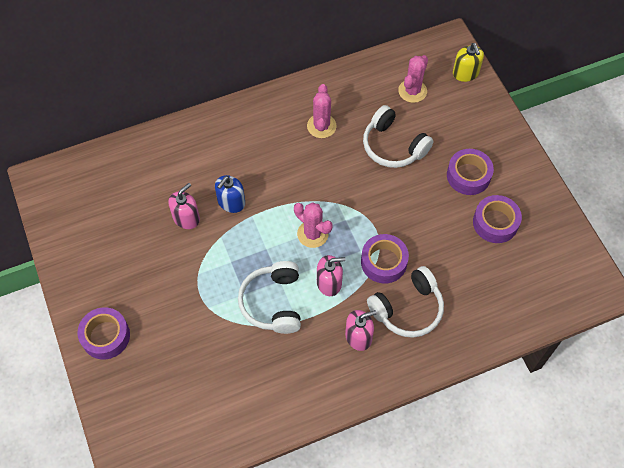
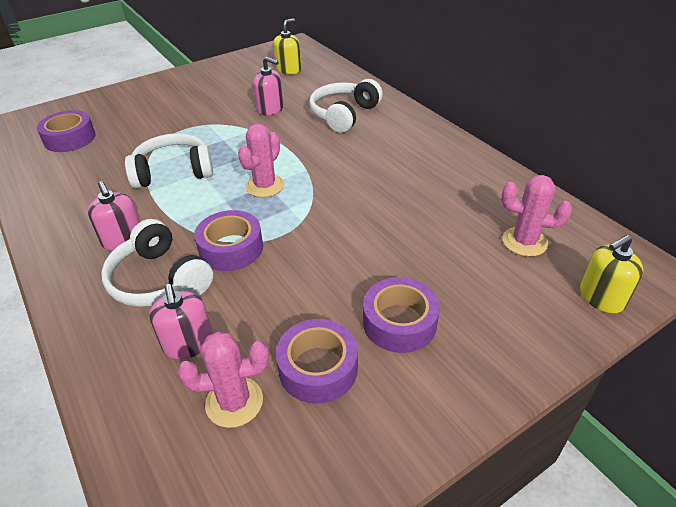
camera: 80 degrees right, 20 degrees down
(105, 336) = (144, 92): purple tape -> purple tape (70, 138)
(106, 193) = (289, 70): none -> yellow soap dispenser
(231, 202) = (295, 129): blue soap dispenser -> none
(321, 126) = (420, 172): pink cactus -> pink cactus (234, 402)
(329, 283) = (199, 207): pink soap dispenser -> pink soap dispenser (188, 343)
(393, 146) = (418, 234): white headphones -> white headphones (344, 115)

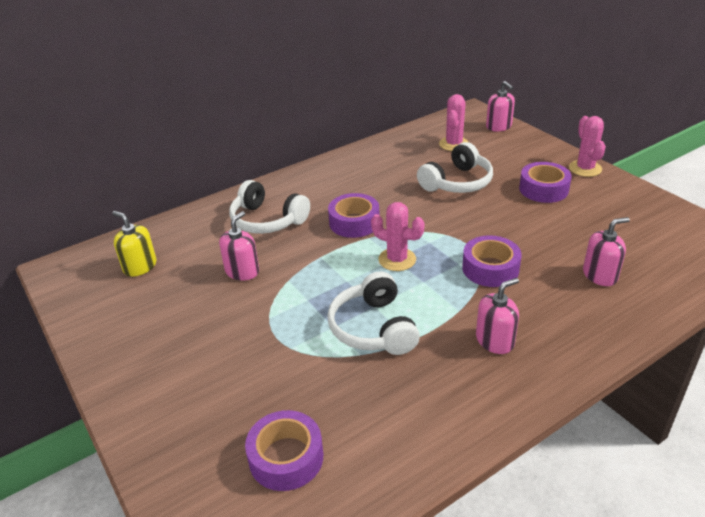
camera: 90 degrees left, 5 degrees down
(159, 280) = (541, 304): white headphones -> white headphones (457, 182)
(234, 402) = (636, 247): pink cactus -> pink cactus (585, 168)
(318, 368) = (594, 217): purple tape -> purple tape (354, 222)
(601, 297) = (498, 126): yellow soap dispenser -> pink soap dispenser

